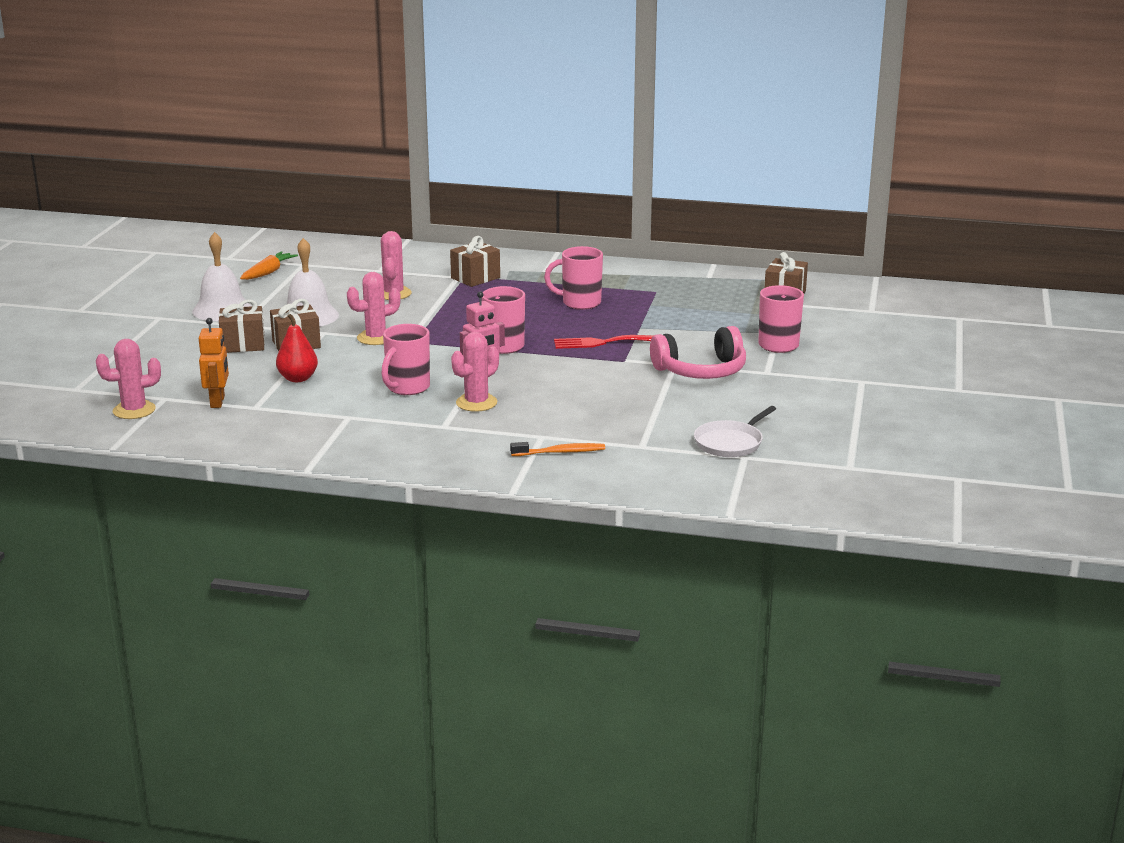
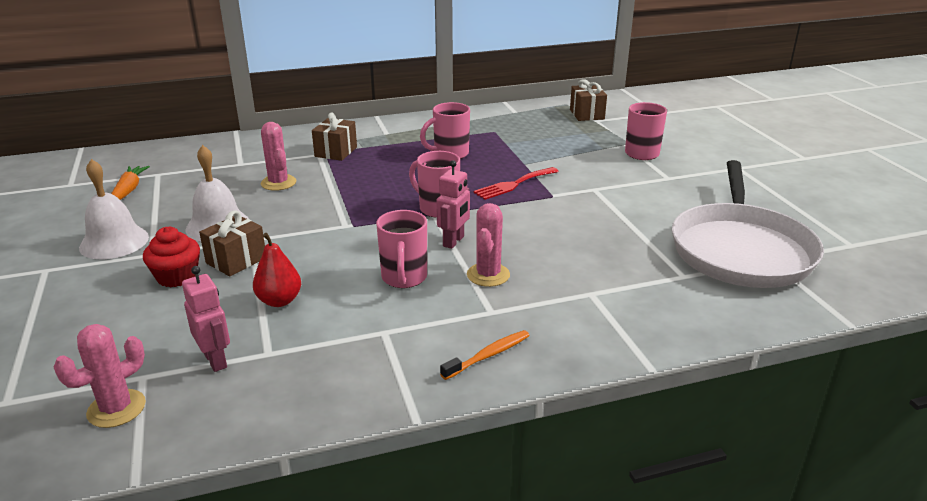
camera: 30 degrees left, 5 degrees up
(218, 402) = (216, 360): orange robot -> pink robot
(243, 344) = (177, 276): brown gift -> red cupcake
(376, 338) = (311, 231): pink cactus -> none
(560, 452) = (630, 306): orange toothbrush -> orange toothbrush (488, 355)
(701, 371) = (622, 189): pink headphones -> none
(730, 443) = (741, 250): white pan -> white pan, size x2.20

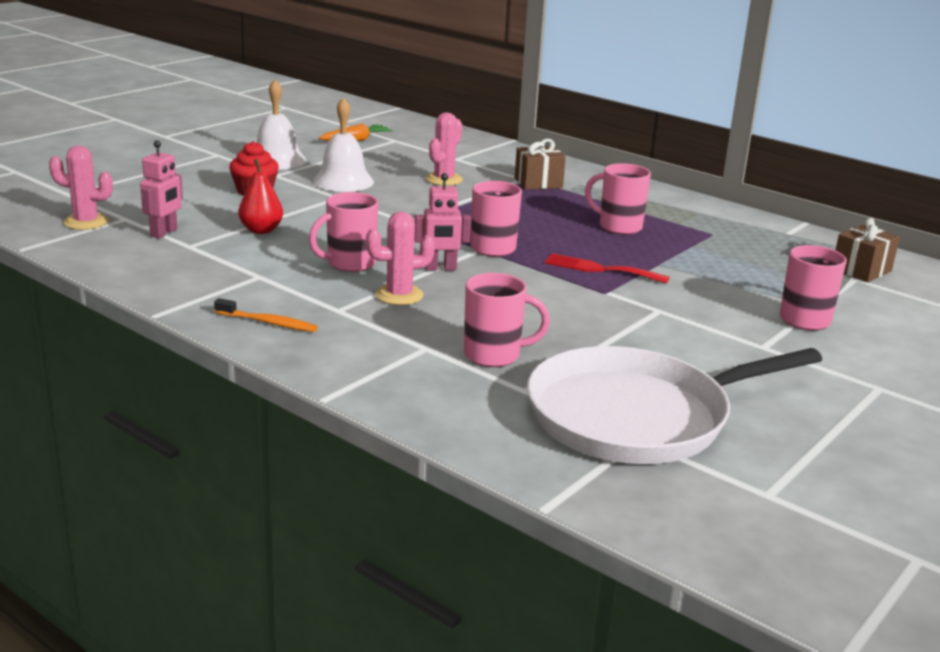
camera: 55 degrees right, 5 degrees down
(236, 260) = (300, 201): brown gift -> none
(623, 270) = (494, 355): none -> pink mug

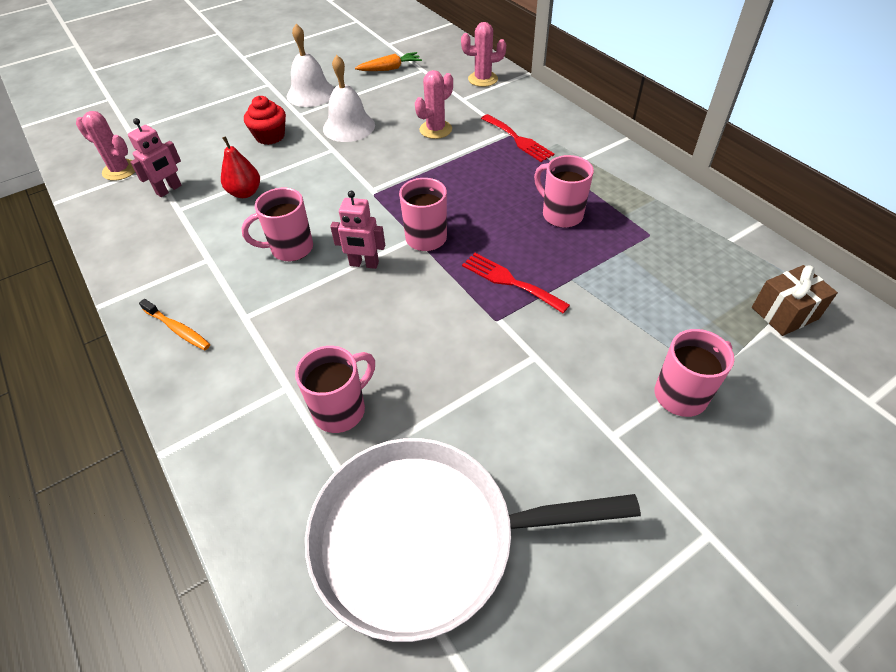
camera: 20 degrees right, 25 degrees up
(399, 295) = (307, 302): pink cactus -> pink cactus (483, 79)
(494, 355) = (341, 410): pink mug -> pink mug turned 60 degrees counterclockwise
(538, 183) = (518, 140): brown gift -> red fork

